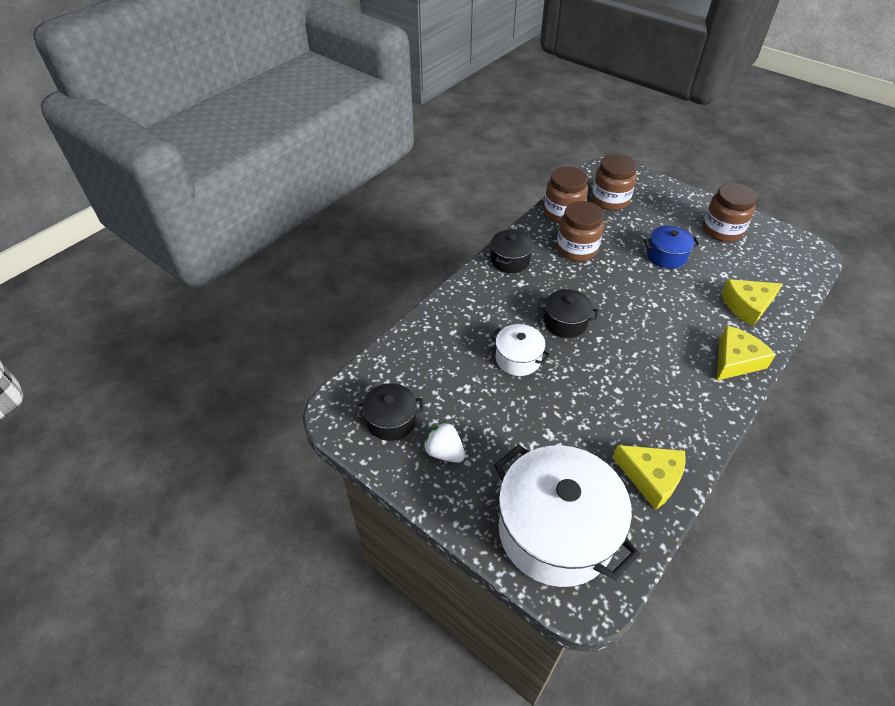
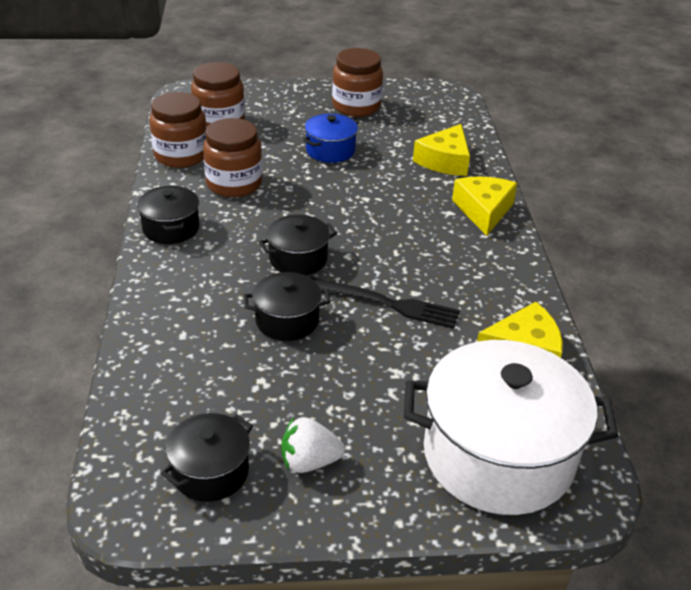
camera: 45 degrees left, 10 degrees down
(518, 359) = (287, 320): white pot -> black pot
(591, 386) = (387, 303): none -> black fork

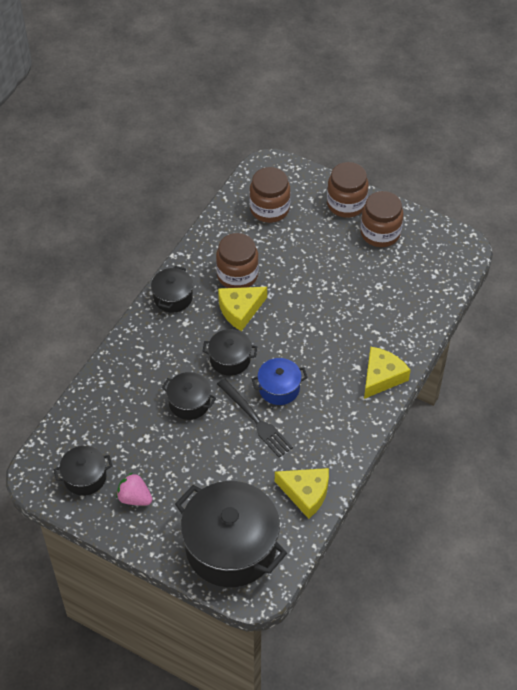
camera: 35 degrees right, 15 degrees up
(181, 155) = (222, 232): brown jar -> brown jar (346, 204)
(309, 462) = (134, 498): white strawberry -> pink strawberry
(330, 150) = (324, 272): blue pot -> blue pot (279, 388)
(445, 161) = (397, 318): yellow cheese -> yellow cheese (240, 310)
(498, 455) = (231, 547): white pot -> black pot

